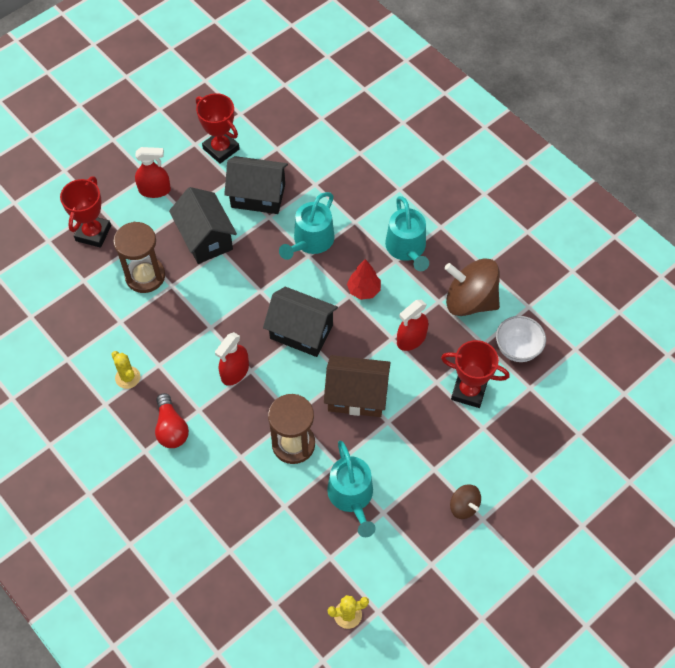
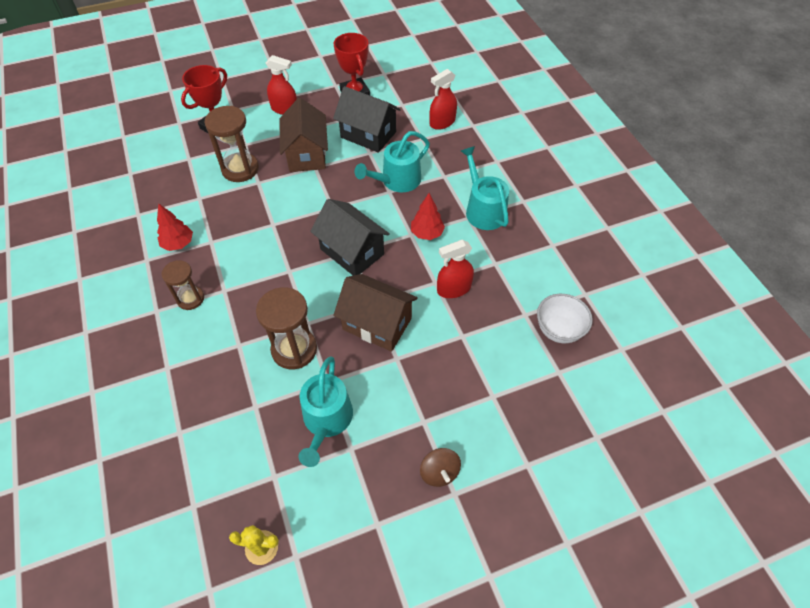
camera: 20 degrees right, 5 degrees down
(127, 377) = (178, 244): yellow cactus -> red tree
(171, 428) = (190, 299): red light bulb -> brown hourglass
(205, 238) = (307, 154): black house -> brown house
(235, 372) = (274, 268): red spray bottle -> red spray bottle (442, 122)
(407, 248) = (483, 210): turquoise watering can -> turquoise watering can turned 150 degrees clockwise
(469, 391) = (492, 355): red trophy -> none
(470, 301) = (526, 272): brown spinning top -> none

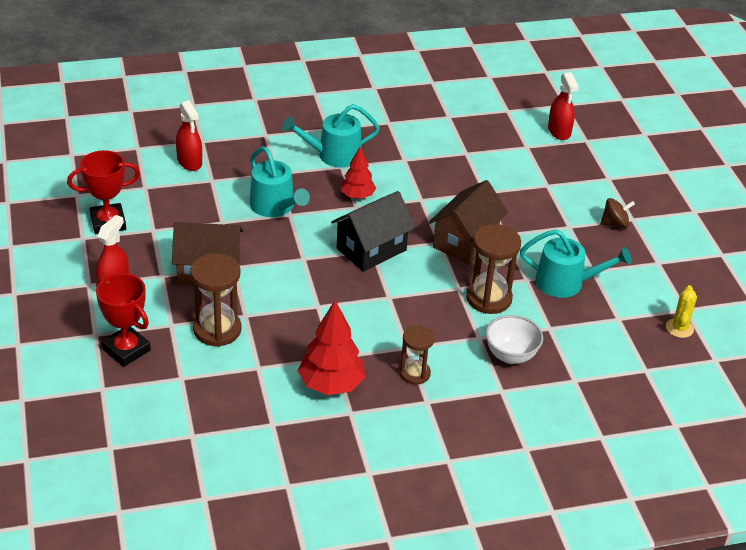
camera: 85 degrees left, 15 degrees down
(178, 244) = (331, 385): red tree -> red tree, size x1.60
(368, 134) = (190, 219): black house -> none
(454, 289) = (431, 189): red spray bottle -> red spray bottle (559, 131)
(558, 330) = (485, 138): white bowl -> white bowl (511, 355)

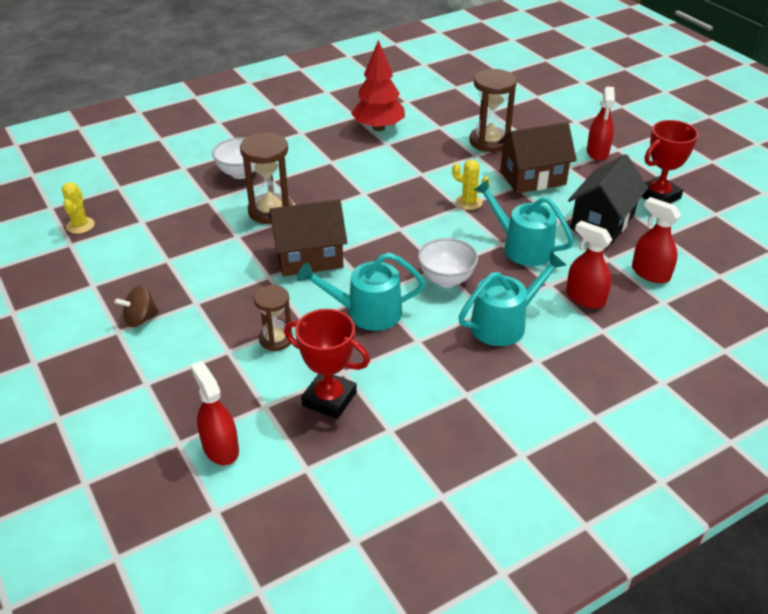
camera: 165 degrees right, 0 degrees up
(126, 350) = (543, 117): red trophy -> red trophy (329, 399)
(258, 157) = (585, 298): none -> red spray bottle
(291, 260) = (468, 202): none -> yellow cactus
(357, 196) = (446, 279): red tree -> white bowl
(371, 249) = (401, 229): black house -> black house (602, 221)
(415, 373) = (317, 146): brown hourglass -> brown hourglass (276, 339)
(465, 242) = (309, 258): brown house -> brown house turned 60 degrees clockwise
(565, 283) = (196, 241): turquoise watering can -> turquoise watering can (367, 312)

